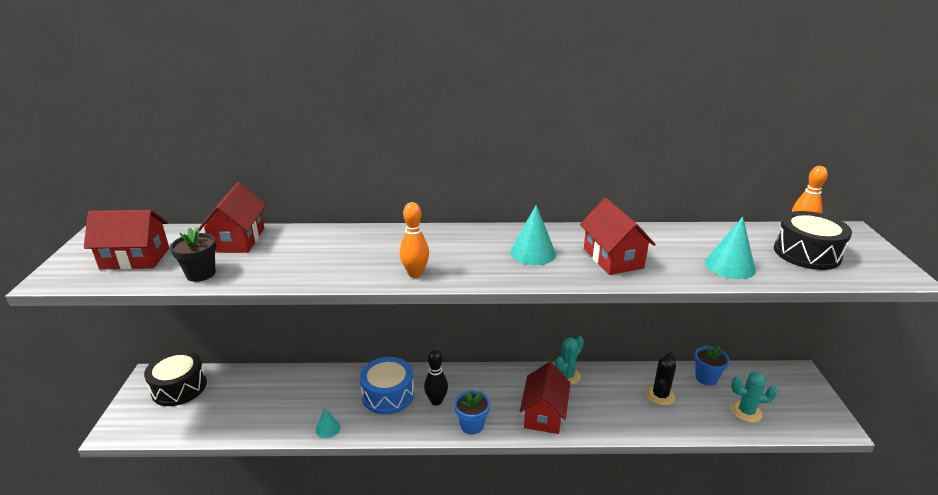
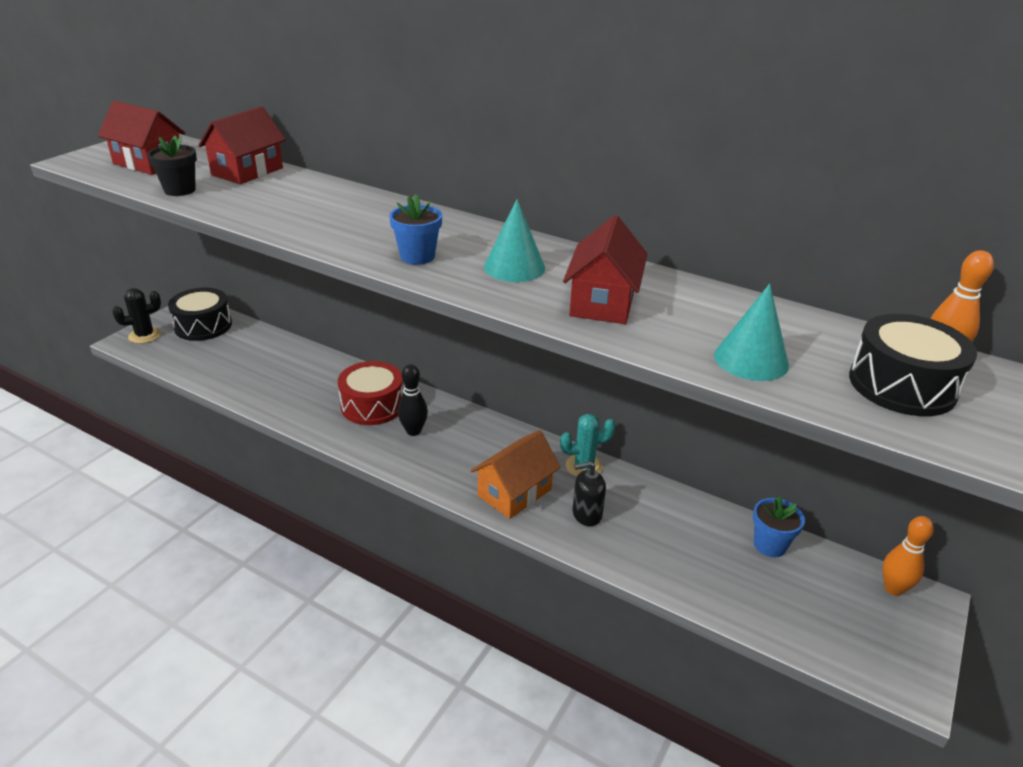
camera: 30 degrees right, 5 degrees up
(328, 428) = (288, 412): turquoise cone -> none
(388, 395) = (372, 405): blue drum -> red drum
(415, 273) = (361, 247): orange bowling pin -> orange bowling pin (893, 588)
(472, 425) = (425, 469): blue flower pot -> blue flower pot (417, 256)
(544, 414) = (514, 493): red house -> orange house
(598, 407) = (586, 514): none -> black soap dispenser
(660, 395) = (680, 536): black cactus -> black cactus (145, 335)
(746, 412) = (783, 606): turquoise cactus -> none

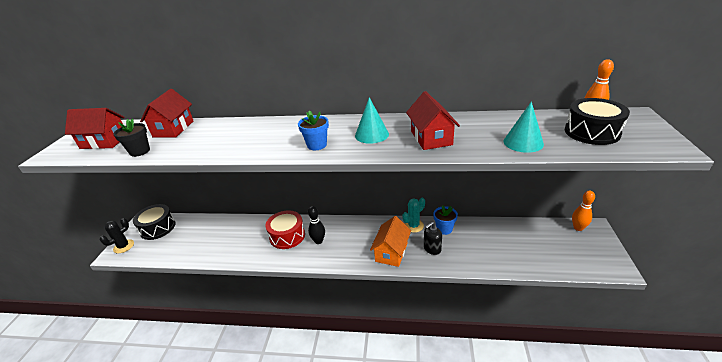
camera: 20 degrees left, 0 degrees up
(769, 545) = (518, 229): blue flower pot -> blue flower pot (444, 229)

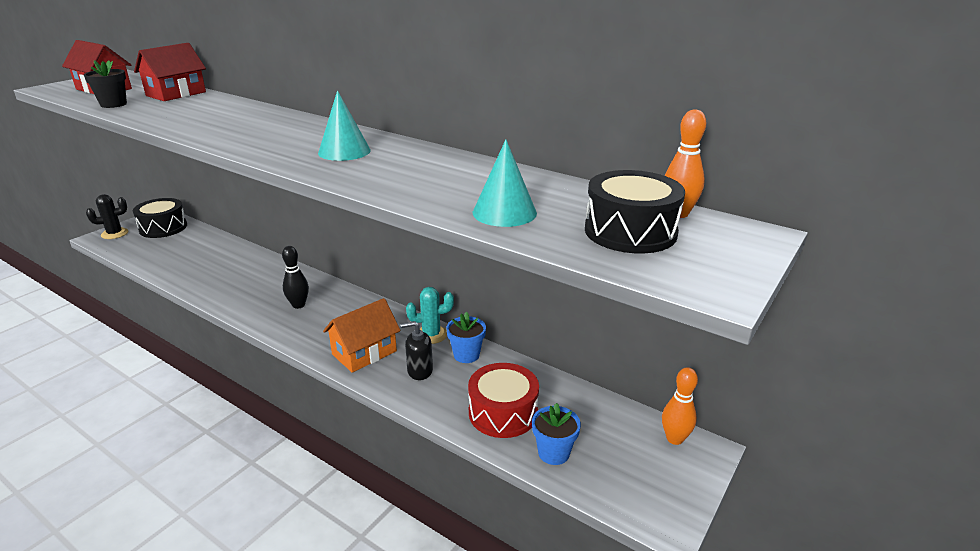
camera: 25 degrees right, 5 degrees down
(287, 236) = (273, 286): red drum -> red drum (503, 413)
(317, 145) = (269, 144): blue flower pot -> blue flower pot (553, 453)
(431, 138) = (402, 174): red house -> none

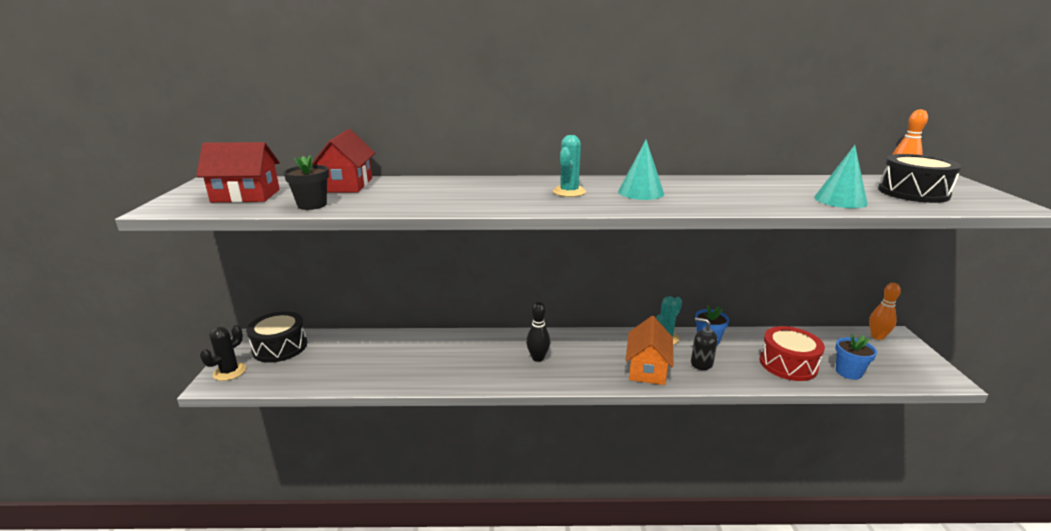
camera: 35 degrees left, 5 degrees down
(292, 136) = (569, 192): none -> turquoise cactus
(419, 371) = (701, 363): black soap dispenser -> black soap dispenser turned 75 degrees clockwise

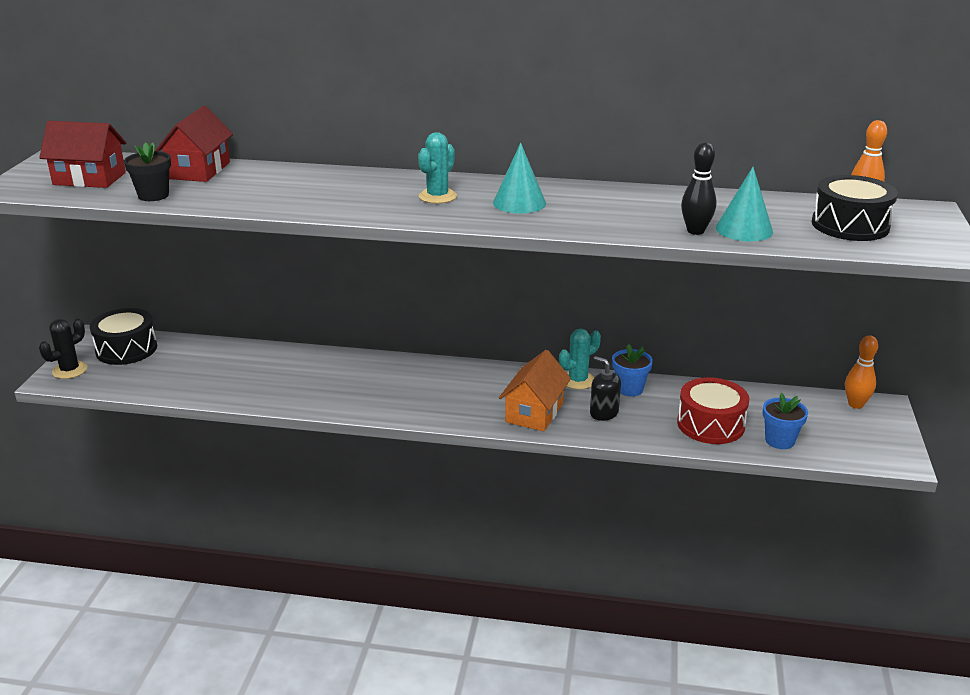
camera: 10 degrees right, 5 degrees up
(538, 358) = (411, 388): black bowling pin -> black bowling pin (695, 231)

